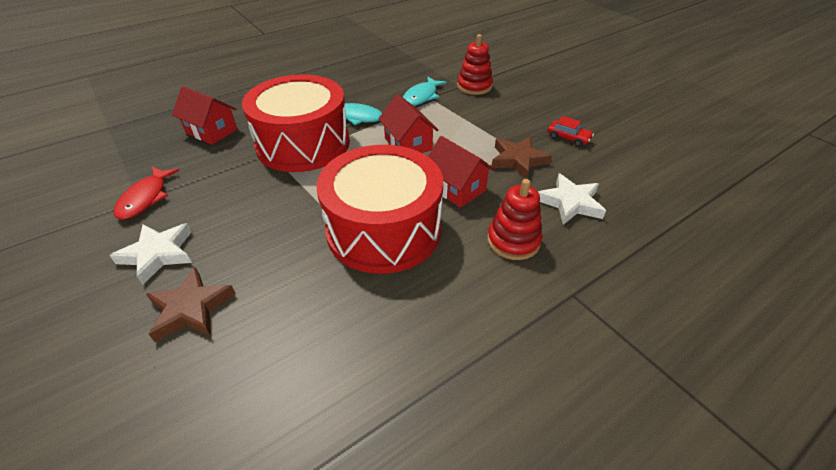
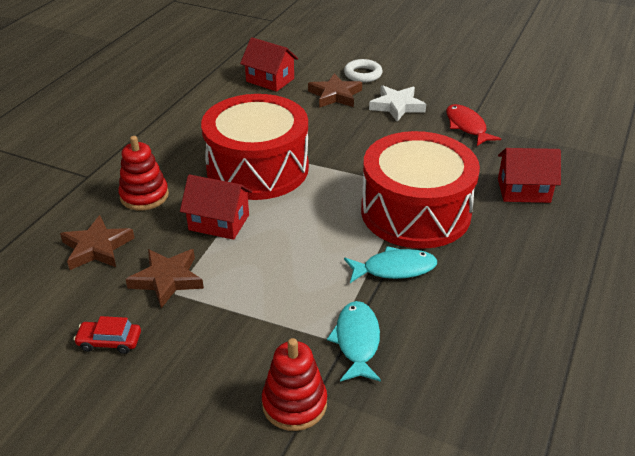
camera: 150 degrees right, 5 degrees down
(103, 338) = (363, 74): none -> white ring
(408, 144) = (306, 253): red house -> red house (270, 80)
(570, 203) = (97, 248): white star -> brown star

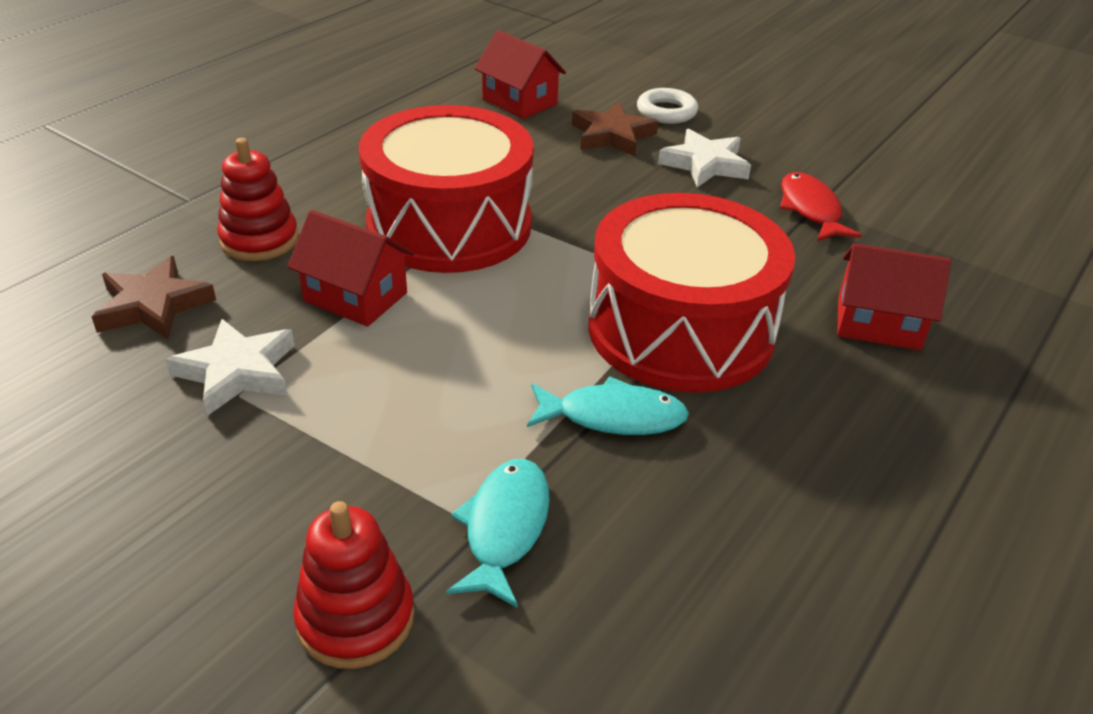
camera: 10 degrees right, 0 degrees up
(109, 342) = (103, 455): red car -> none
(167, 279) = (237, 372): brown star -> white star

